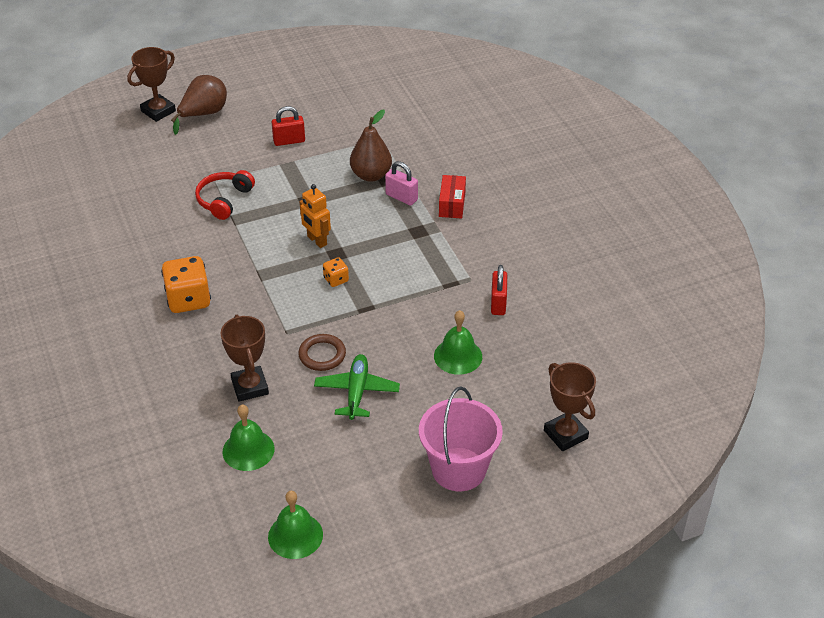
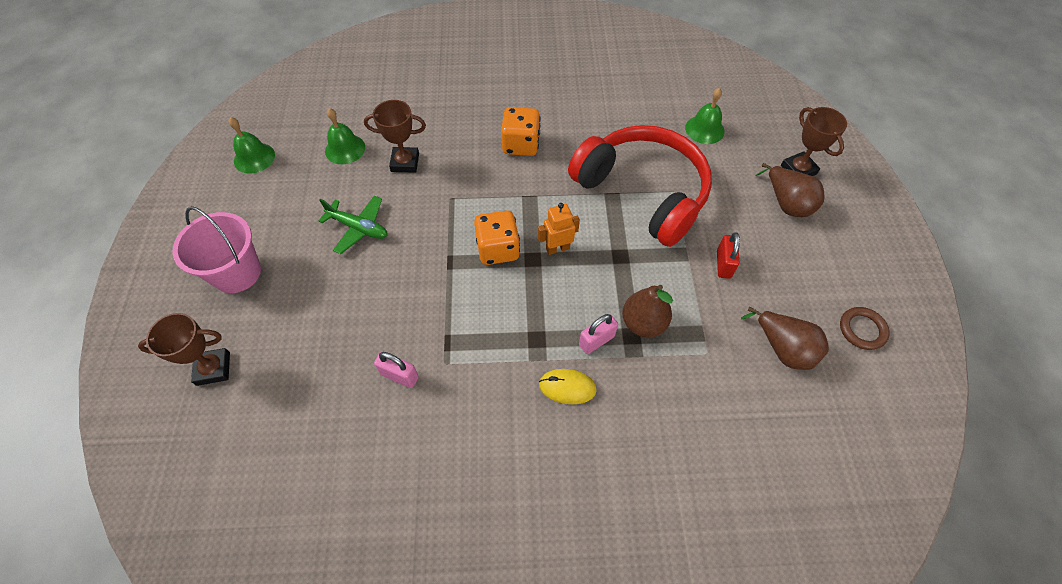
camera: 110 degrees right, 15 degrees up
(224, 200) = (642, 192): red headphones -> red headphones, size x2.29
(322, 355) = (412, 215): brown ring -> brown ring (862, 330)
(336, 279) = (498, 249): orange dice -> orange dice, size x1.97
(357, 103) = (783, 348): none -> brown pear
(452, 204) = (567, 387): red box -> yellow mouse
(458, 356) = (353, 315): green bell -> green bell (704, 129)
(498, 303) = (399, 376): red padlock -> pink padlock

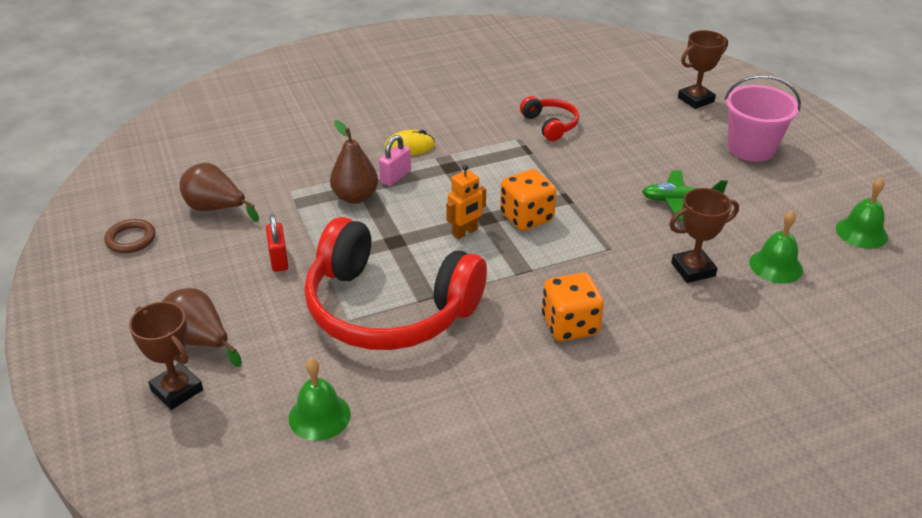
camera: 160 degrees right, 20 degrees down
(399, 376) = (550, 125): pink padlock -> red headphones

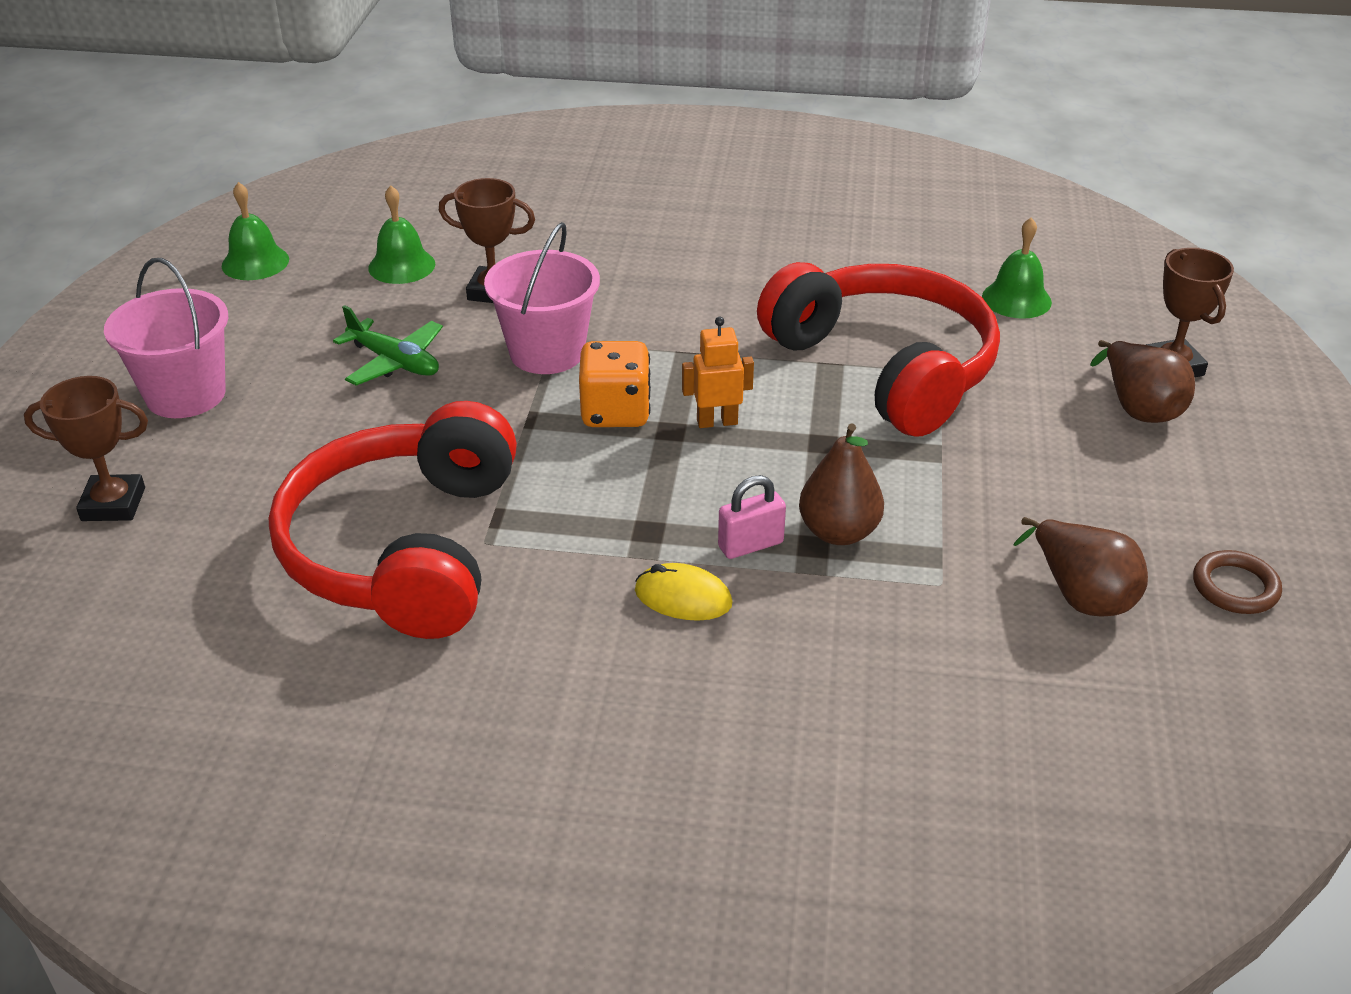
camera: 150 degrees left, 0 degrees up
(279, 259) = (1002, 473): red padlock -> none
(550, 125) = (406, 549): red headphones -> red headphones, size x2.29
(570, 325) = (692, 288): orange dice -> none
(606, 239) = (547, 352): none -> pink bucket

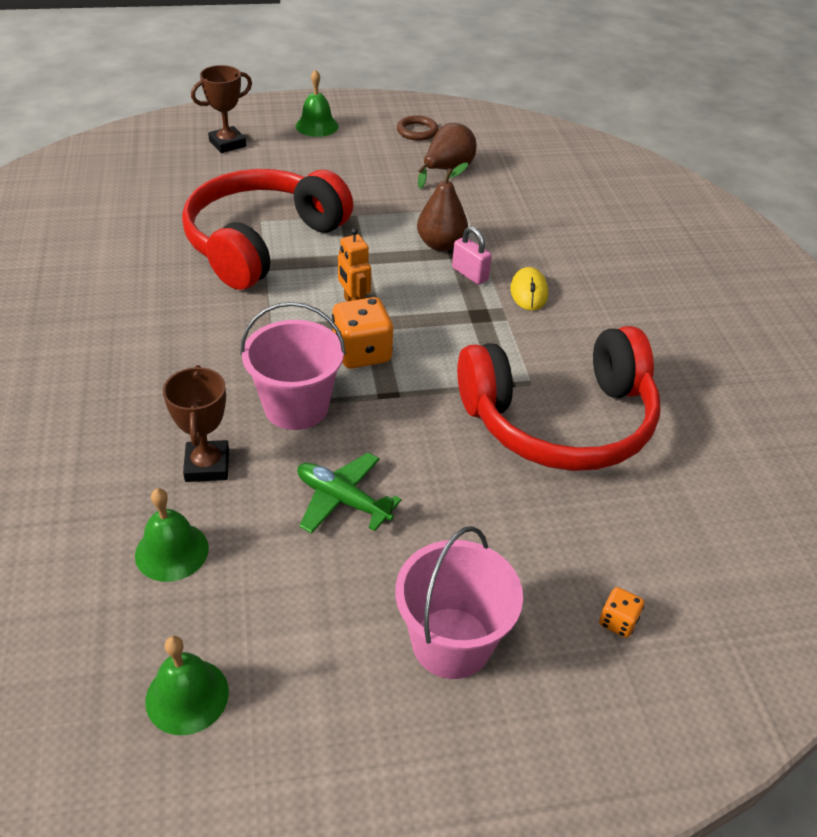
camera: 110 degrees left, 5 degrees up
(113, 504) = (617, 621): brown trophy -> orange dice
(394, 362) = (343, 500): green plane -> green plane turned 75 degrees counterclockwise
(1016, 299) = (160, 196): green bell -> green bell (317, 126)
(1139, 407) = (274, 154): brown pear -> none

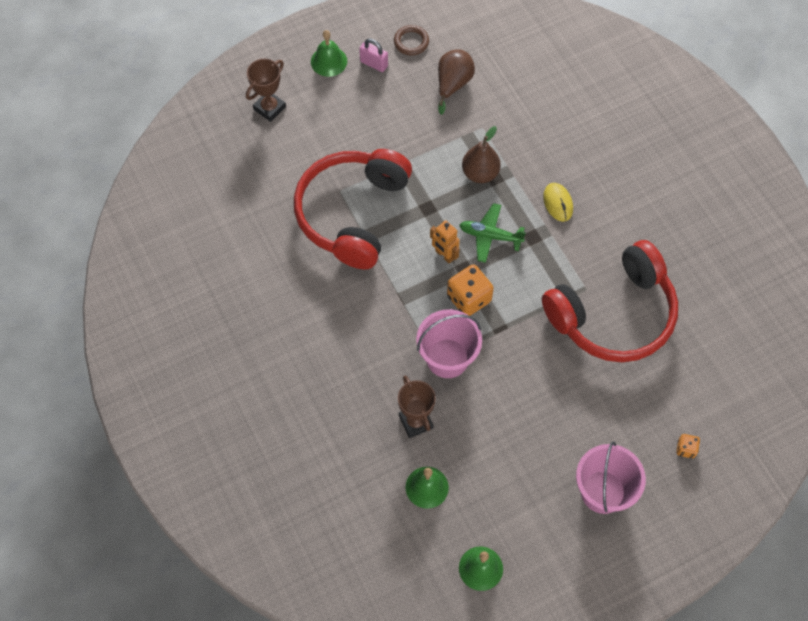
camera: 15 degrees left, 20 degrees up
(343, 500) = (507, 419): green plane -> green plane (490, 236)
(470, 274) = (511, 198): pink padlock -> pink padlock (374, 64)

